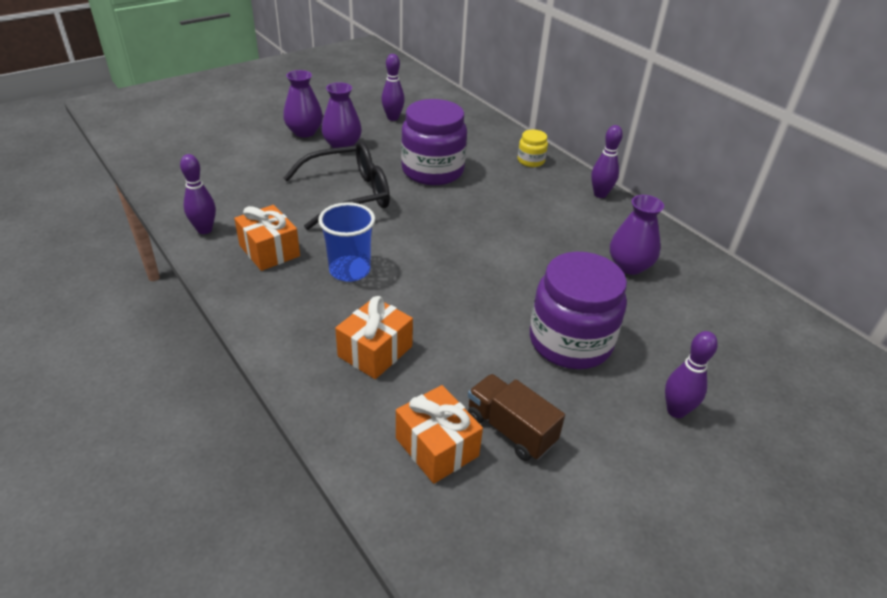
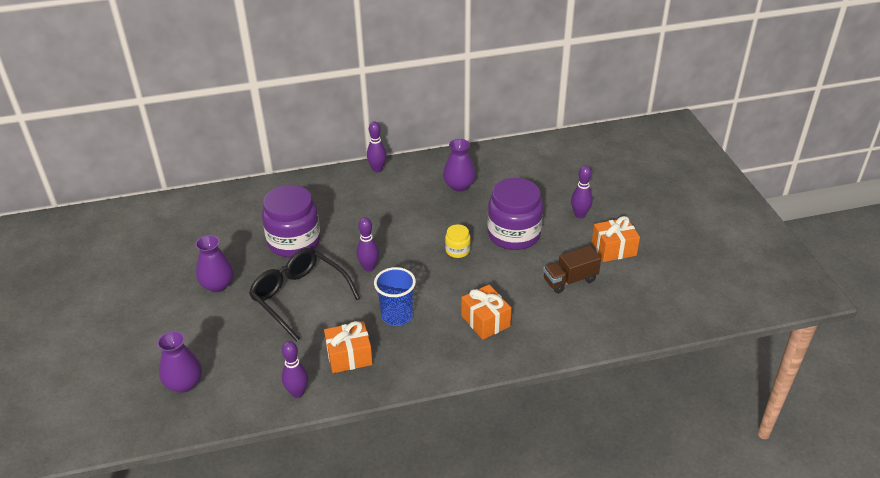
camera: 65 degrees left, 0 degrees up
(304, 132) = (176, 305): purple vase -> purple vase (184, 383)
(349, 195) = (299, 297): black glasses -> black glasses turned 45 degrees counterclockwise
(393, 118) = (192, 243): purple bowling pin -> purple bowling pin (369, 267)
(437, 447) = (571, 312): orange gift -> orange gift (613, 249)
(531, 161) = (314, 187): yellow jar -> yellow jar (457, 250)

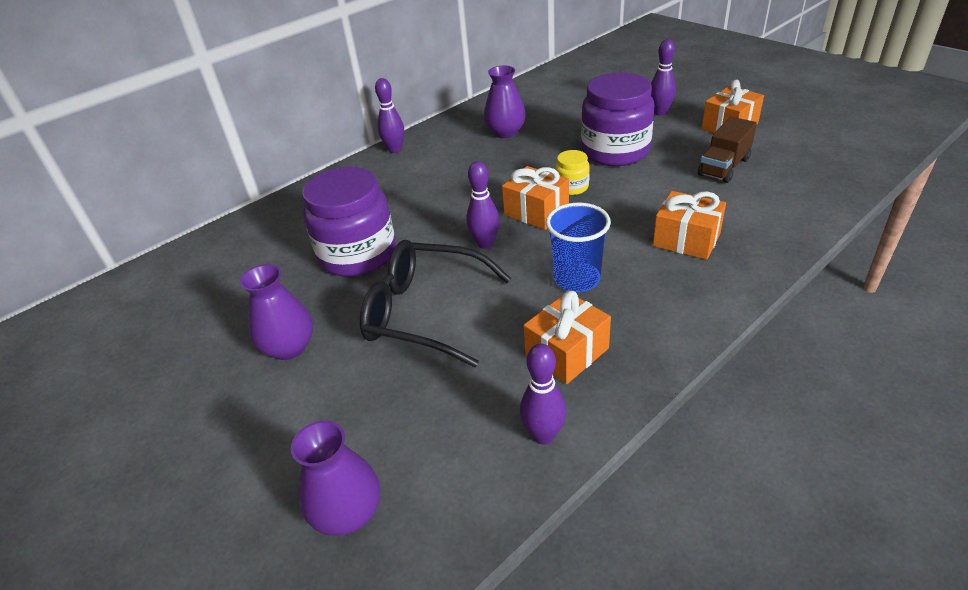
camera: 25 degrees left, 0 degrees up
(418, 259) = (536, 212): none -> orange gift

